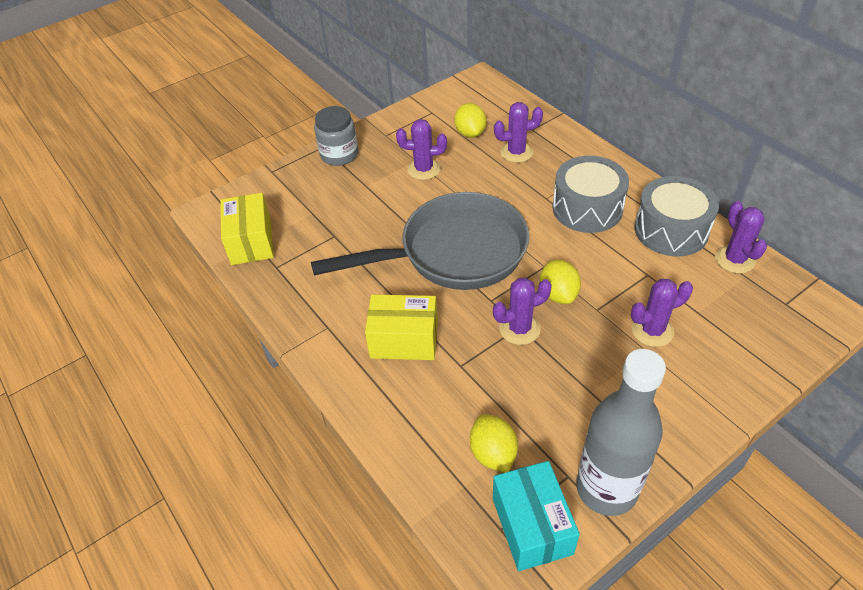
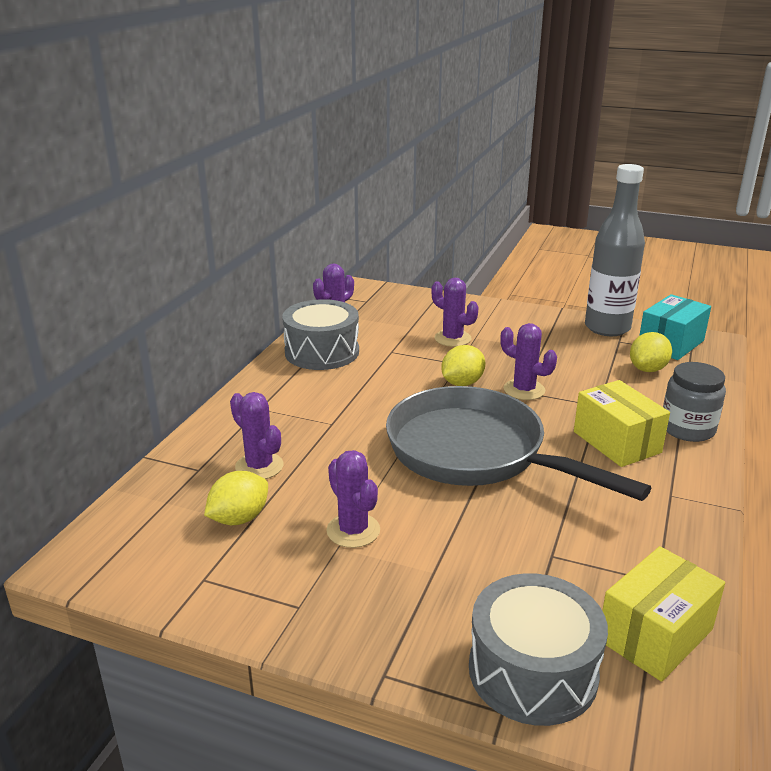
camera: 125 degrees left, 20 degrees down
(339, 154) = (389, 639): grey jar -> grey jar (687, 429)
(587, 208) = (327, 396): grey drum -> grey drum (532, 671)

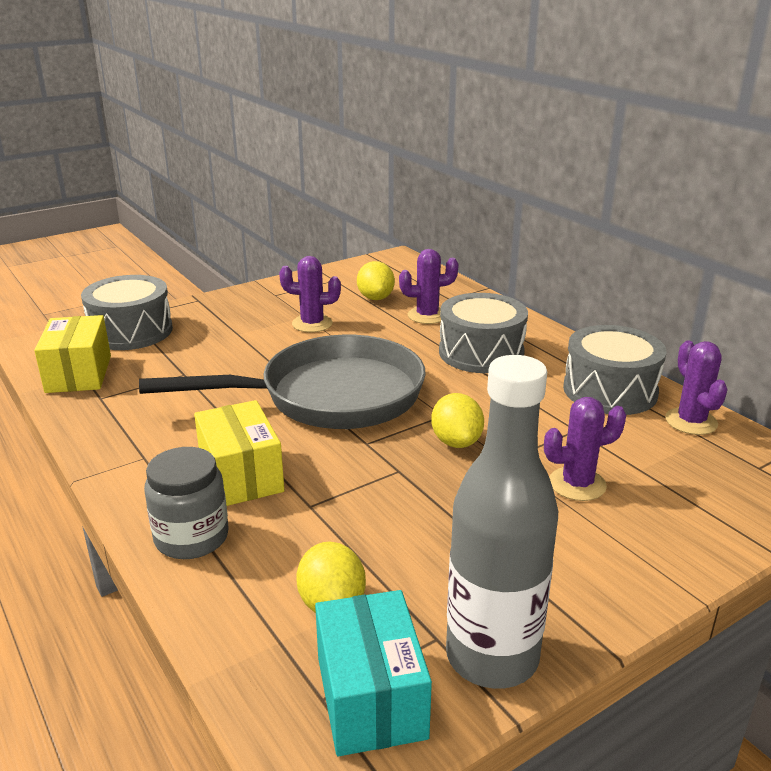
camera: 125 degrees right, 0 degrees up
(314, 414) = (481, 352): none -> grey drum
(524, 390) = (398, 473): purple cactus -> none
(616, 442) = (241, 475): yellow box -> yellow box turned 60 degrees clockwise

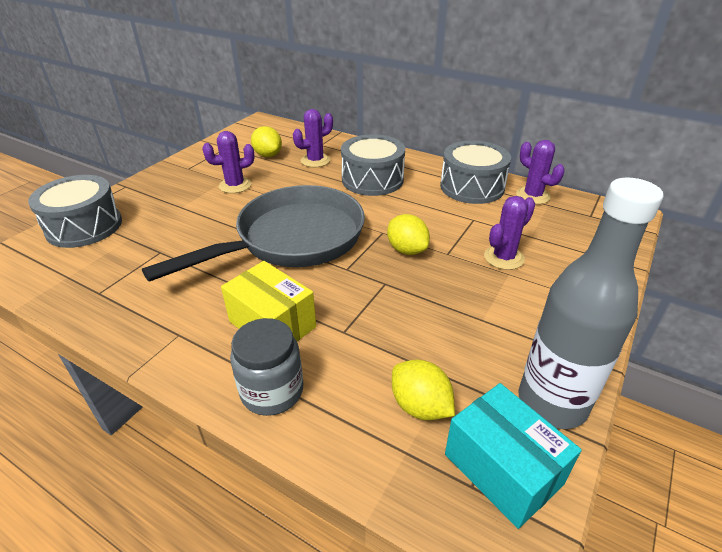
camera: 25 degrees left, 10 degrees up
(79, 374) = (61, 276): yellow box -> none

